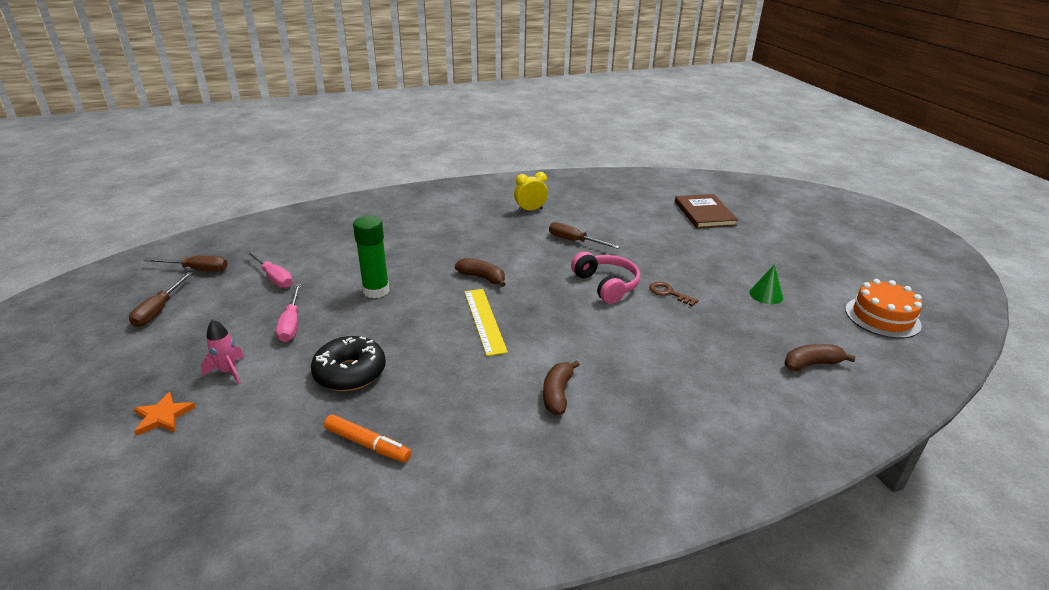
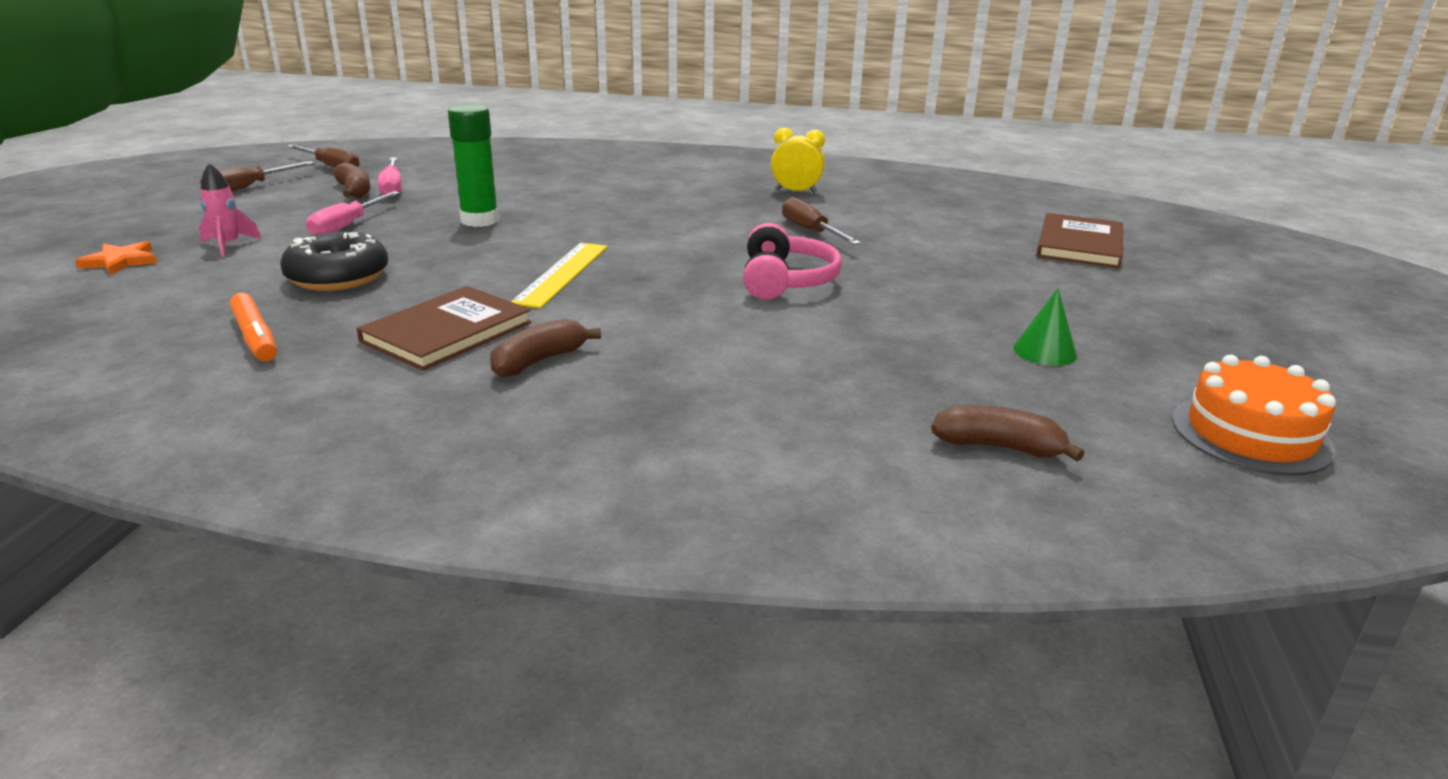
camera: 30 degrees right, 5 degrees down
(479, 392) = (447, 332): none -> brown book
(482, 277) = (624, 237): brown banana -> brown banana (354, 191)
(668, 293) = (871, 310): brown key -> none

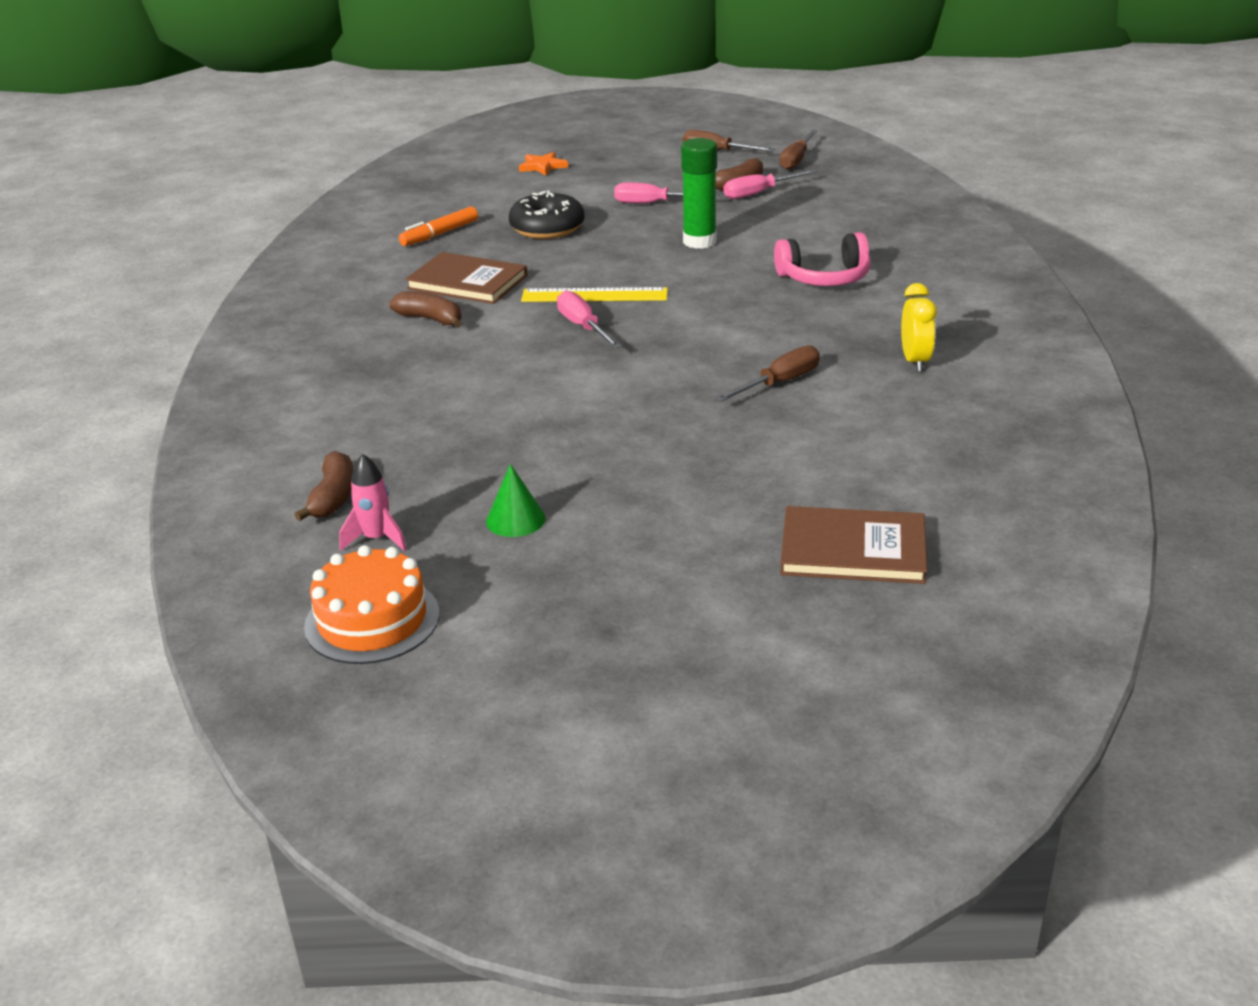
camera: 80 degrees right, 5 degrees up
(229, 245) = (588, 183): pink rocket -> pink rocket (376, 539)
(638, 286) = (583, 327): none -> pink screwdriver
(786, 281) = (628, 385): pink headphones -> pink headphones (824, 278)

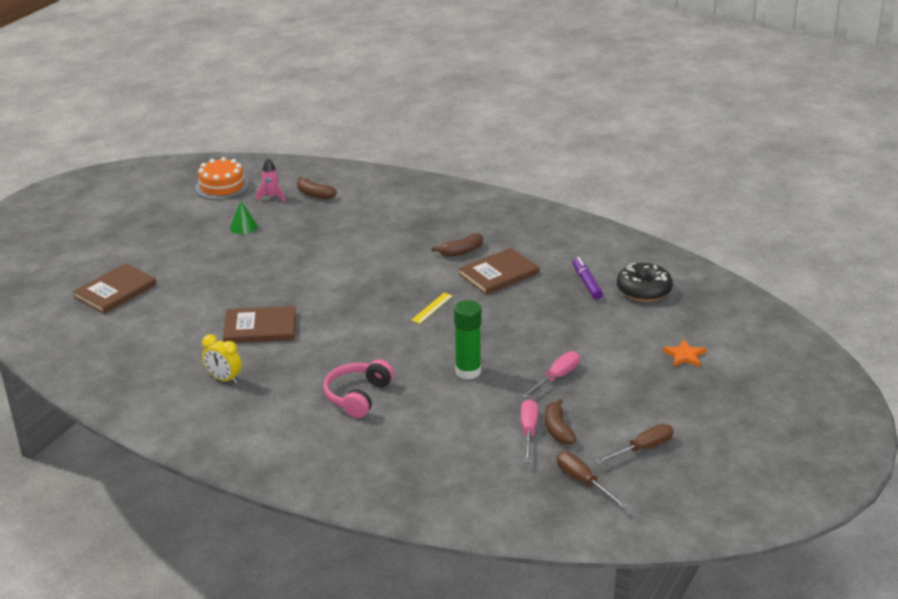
camera: 120 degrees right, 0 degrees up
(439, 234) = (586, 283): orange marker -> purple marker
(547, 228) = (555, 322): black donut -> black donut (644, 290)
(583, 327) = (395, 292): pink screwdriver -> none
(594, 295) = (432, 308): yellow ruler -> yellow ruler, size x0.60
(779, 383) = (260, 327): brown screwdriver -> brown book

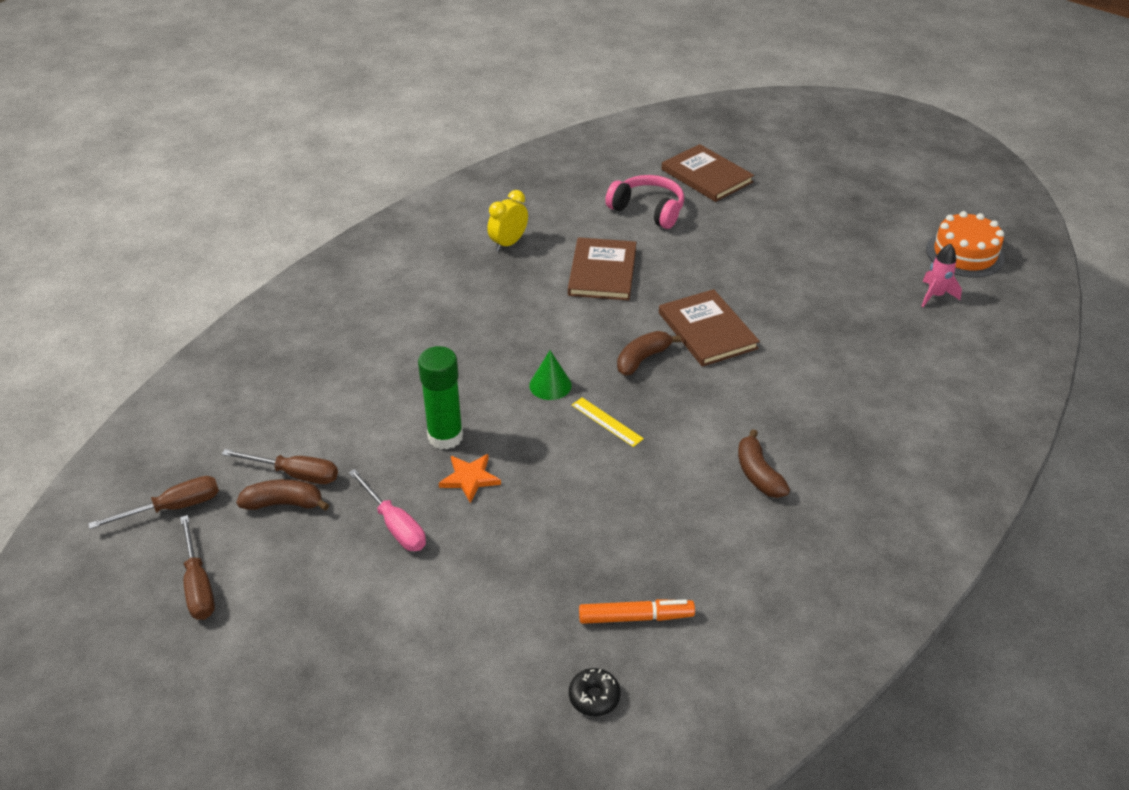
camera: 100 degrees right, 10 degrees up
(243, 227) = (849, 268): green cone -> green cone (550, 385)
(314, 194) = (944, 336): brown banana -> brown banana (642, 359)
(358, 396) = (434, 336): pink headphones -> pink headphones (648, 210)
(499, 274) = (684, 508): brown book -> brown book (707, 330)
(528, 431) = (295, 474): pink screwdriver -> brown screwdriver
(586, 283) = (636, 617): purple marker -> orange marker
(644, 290) = (594, 697): black donut -> black donut, size x0.51
(684, 356) = (384, 702): orange star -> orange star (470, 478)

